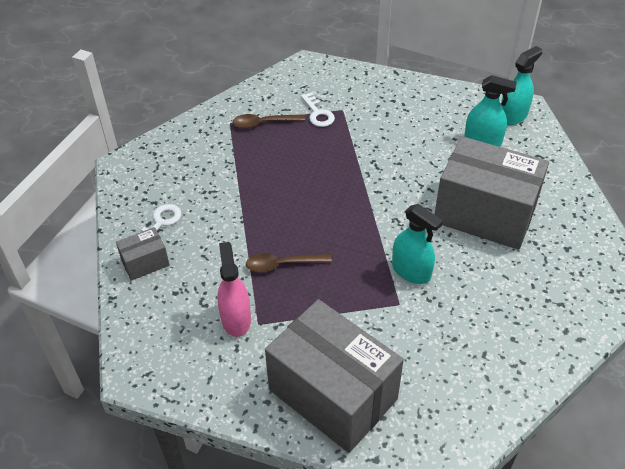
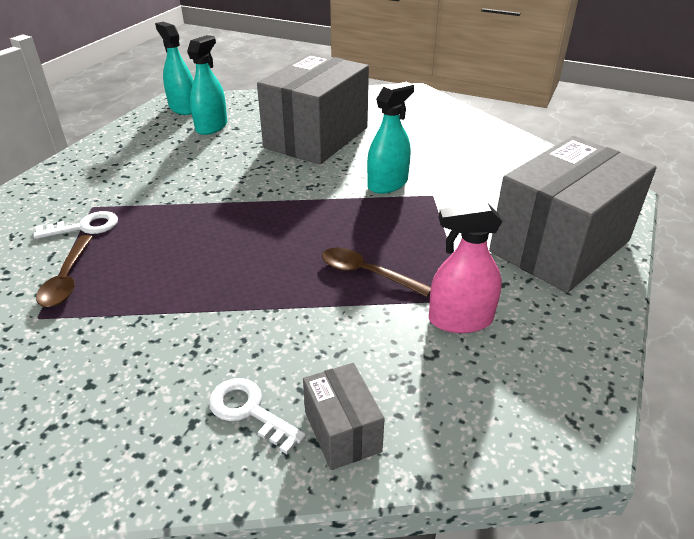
camera: 85 degrees left, 10 degrees down
(282, 264) = (367, 273): brown spoon -> brown spoon turned 120 degrees clockwise

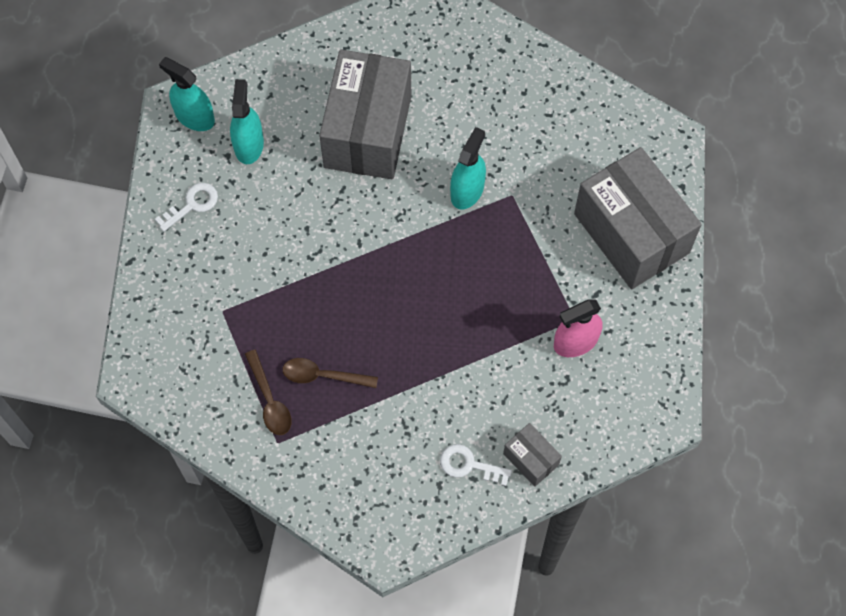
camera: 20 degrees left, 30 degrees up
(85, 227) = (237, 338): white key -> white key (192, 204)
(367, 273) = (493, 316): brown spoon -> brown spoon (323, 376)
(559, 246) = (631, 233): grey box -> grey box turned 60 degrees counterclockwise

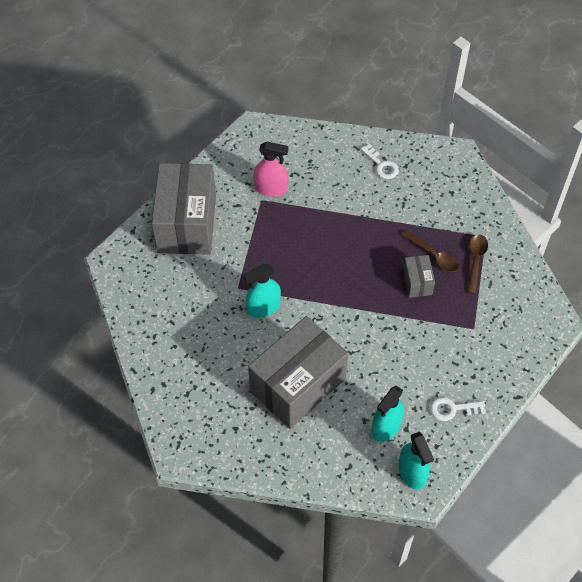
camera: 145 degrees left, 10 degrees down
(531, 459) = (345, 149): grey box -> grey box (417, 282)

